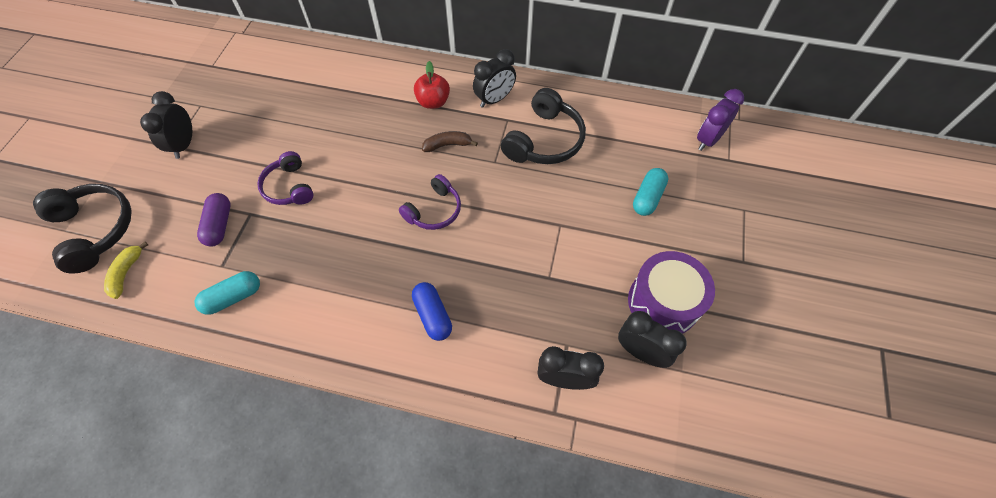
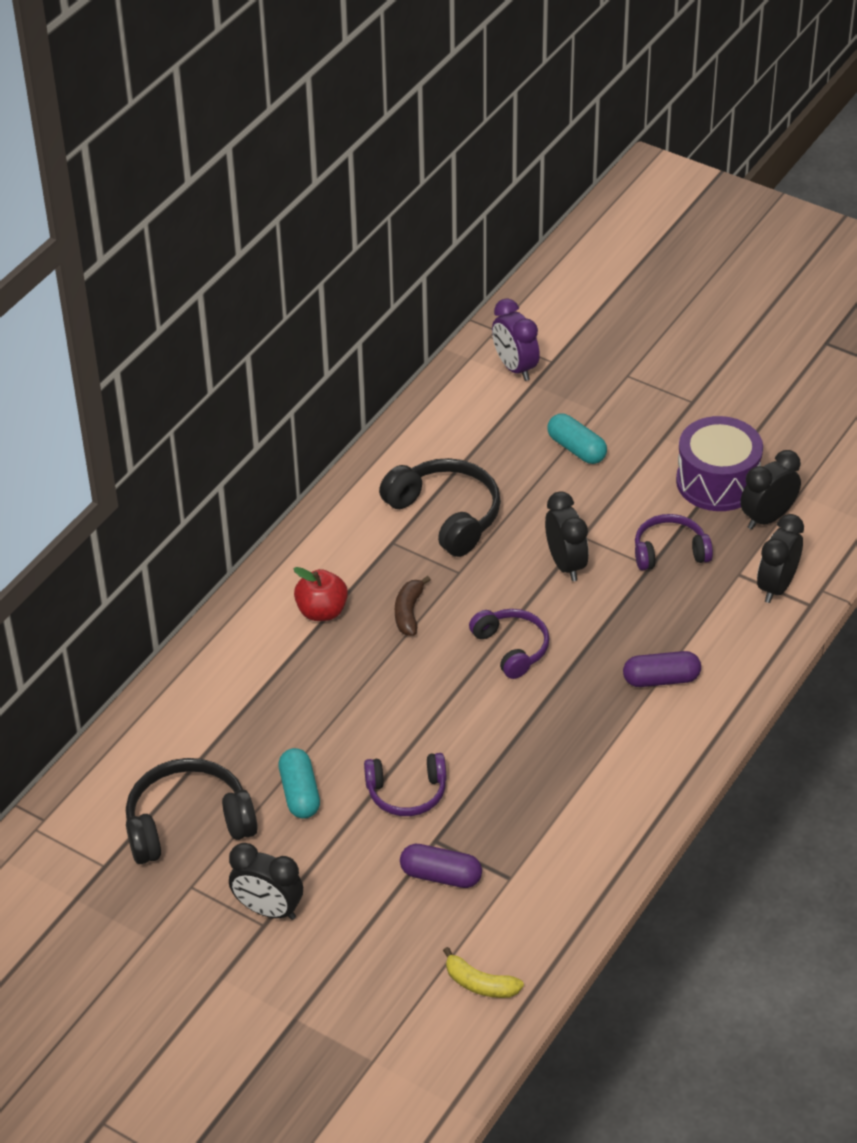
camera: 70 degrees left, 15 degrees down
(94, 230) = (388, 1022): black headphones -> black headphones (188, 824)
(233, 297) = (564, 868): turquoise capsule -> turquoise capsule (300, 793)
(433, 315) = (661, 679): blue capsule -> purple capsule
(494, 99) = (349, 546): black clock -> black clock (565, 564)
(569, 287) = (670, 552): none -> purple headphones

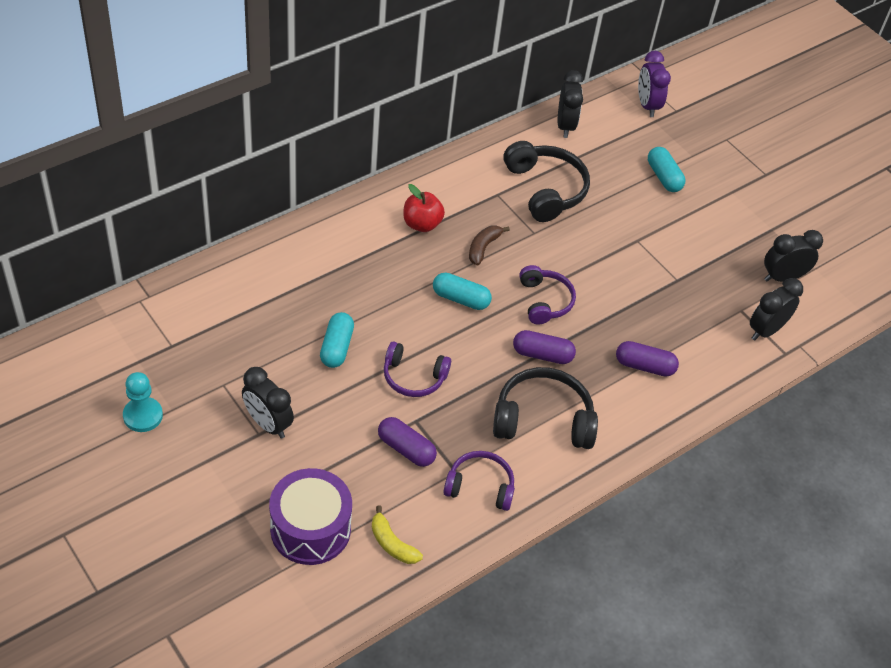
camera: 15 degrees right, 5 degrees up
(117, 957) = (143, 416): none -> turquoise pawn
(188, 824) = (246, 338): black headphones -> black headphones (543, 420)
(414, 682) = (460, 299): none -> turquoise capsule
(540, 710) = (542, 354): none -> purple capsule
(565, 564) = (615, 255): black clock -> black clock (565, 126)
(670, 552) = (696, 275): purple headphones -> purple headphones (480, 487)
(717, 482) = (757, 237): purple drum -> purple drum (310, 529)

